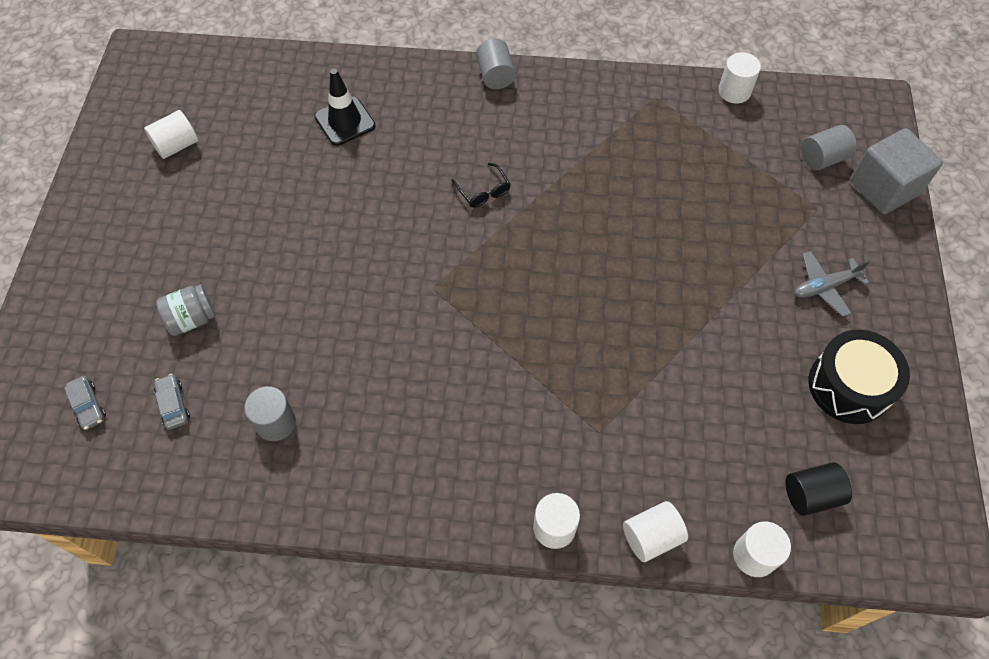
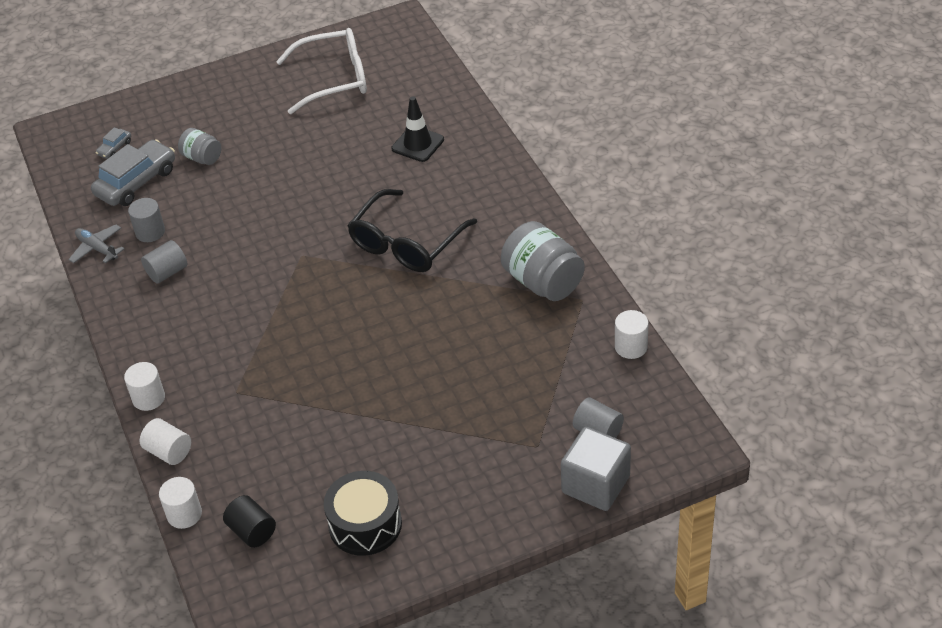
camera: 65 degrees right, 15 degrees down
(173, 405) = (136, 182): grey car -> grey car, size x2.17
(176, 145) = (334, 79): white cylinder -> white glasses
(483, 191) = (406, 243): black glasses -> black glasses, size x2.45
(495, 75) = (528, 200): grey cylinder -> grey cylinder (167, 272)
(613, 113) = (543, 282): none -> grey jar
(824, 286) = (455, 478): grey plane -> grey plane (97, 248)

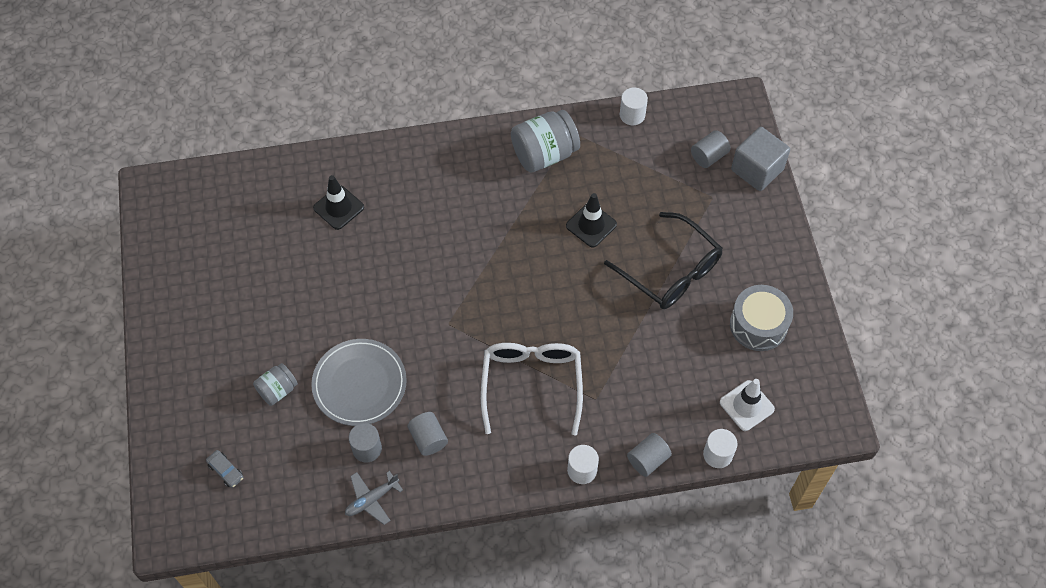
camera: 80 degrees left, 15 degrees up
(136, 182) = (288, 455): grey car -> none
(169, 452) = (648, 460): white cylinder -> grey cylinder
(219, 209) = (359, 384): none -> grey plate
(252, 531) = (746, 405): black cylinder -> white traffic cone
(334, 79) = (212, 258): white glasses -> white glasses (531, 384)
(365, 524) = (758, 325): black drum -> grey drum
(406, 243) = (464, 240): black glasses -> black glasses (671, 271)
(459, 342) = (591, 225): none -> black traffic cone

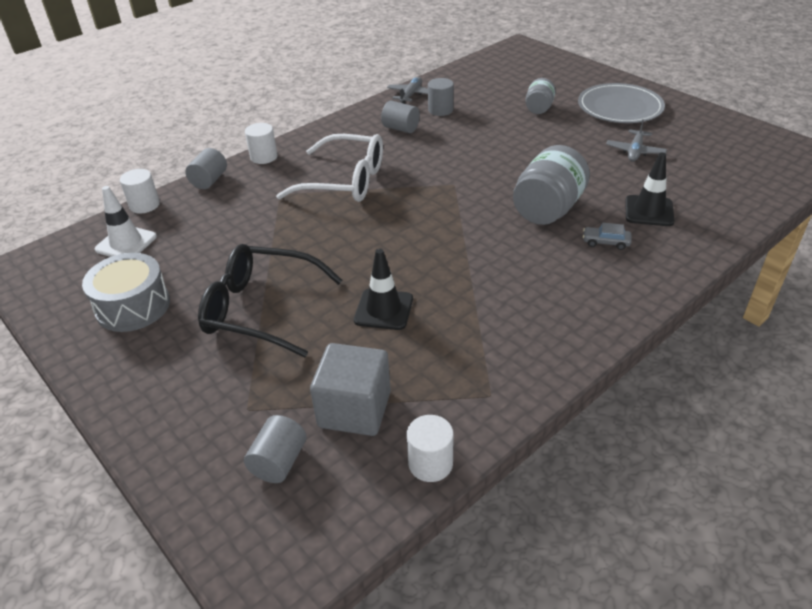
camera: 150 degrees right, 20 degrees down
(226, 471) = (521, 72): grey car -> grey car (606, 242)
(270, 276) = (635, 151): none -> grey plane
(359, 384) = (484, 131): grey plate -> grey plate (620, 107)
(531, 384) = (345, 181): white glasses -> white glasses turned 45 degrees counterclockwise
(544, 154) = (502, 353): grey jar -> grey jar (547, 209)
(757, 170) = (194, 479): grey cube -> grey cube (354, 409)

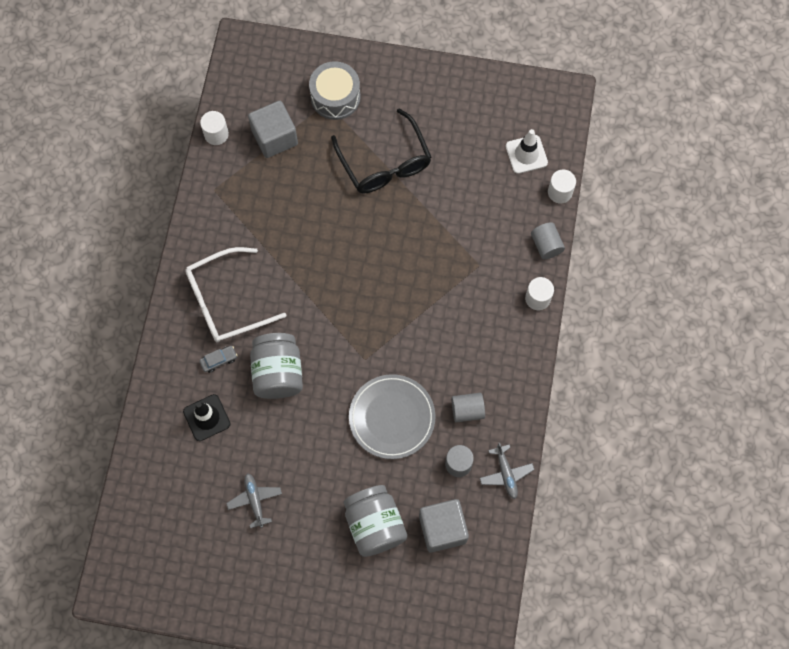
camera: 140 degrees right, 30 degrees up
(133, 306) = (459, 117): grey drum -> grey drum (335, 97)
(260, 309) = (385, 163): black glasses -> black glasses turned 90 degrees clockwise
(279, 462) = (285, 90): grey cylinder -> none
(345, 181) = (447, 310): white glasses -> white glasses (225, 301)
(384, 309) = (314, 209): black traffic cone -> none
(487, 91) = (442, 529): none -> grey cube
(539, 108) = (374, 525): grey jar -> grey jar, size x1.78
(620, 107) = (304, 575): grey plate -> grey plate (392, 417)

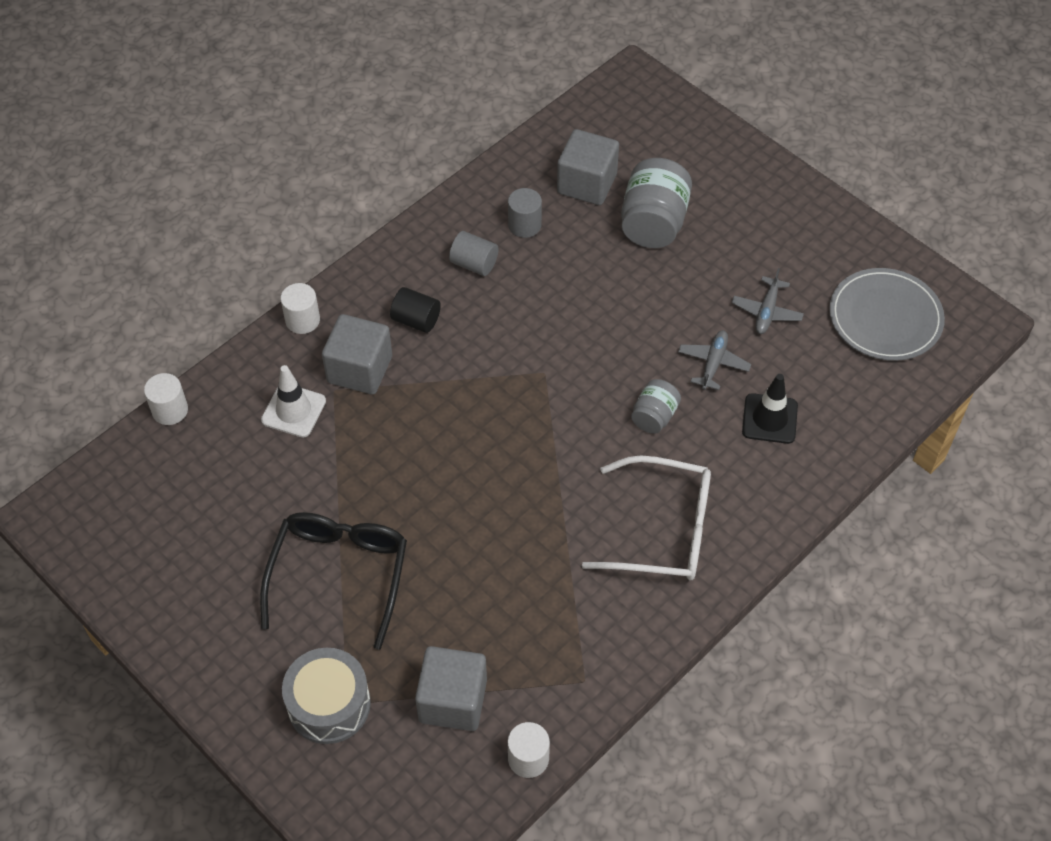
camera: 145 degrees left, 15 degrees down
(219, 360) = (715, 470): grey car -> none
(278, 373) = (654, 416): grey jar -> grey jar, size x0.56
(392, 417) = (559, 302): grey plate -> grey plate (885, 318)
(470, 344) = (416, 320): none -> black cylinder
(475, 288) = (360, 369): none -> grey cube
(506, 474) = (484, 191): grey plane -> grey plane (713, 363)
(526, 154) = (164, 475): white traffic cone -> white traffic cone (293, 410)
(546, 245) = (241, 365): grey cylinder -> none

